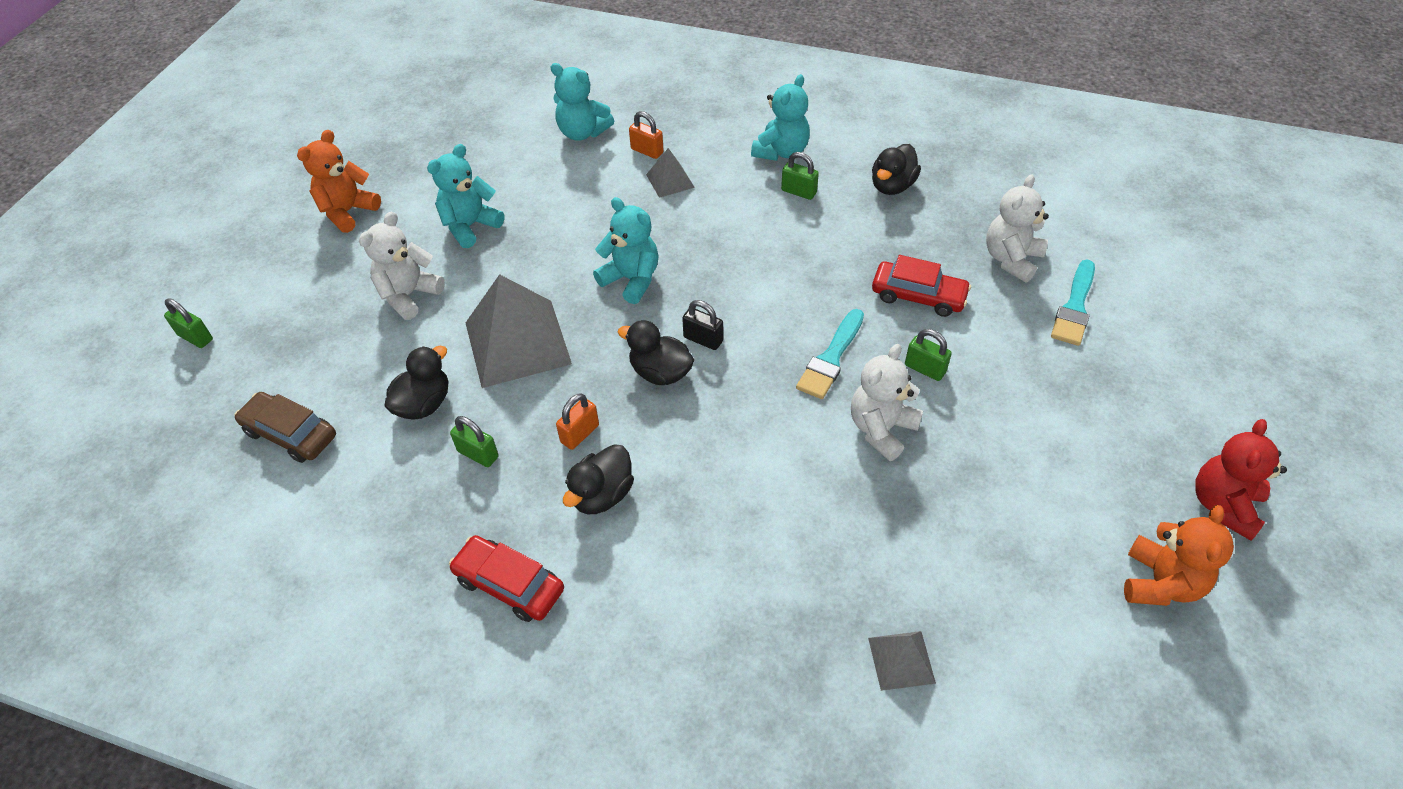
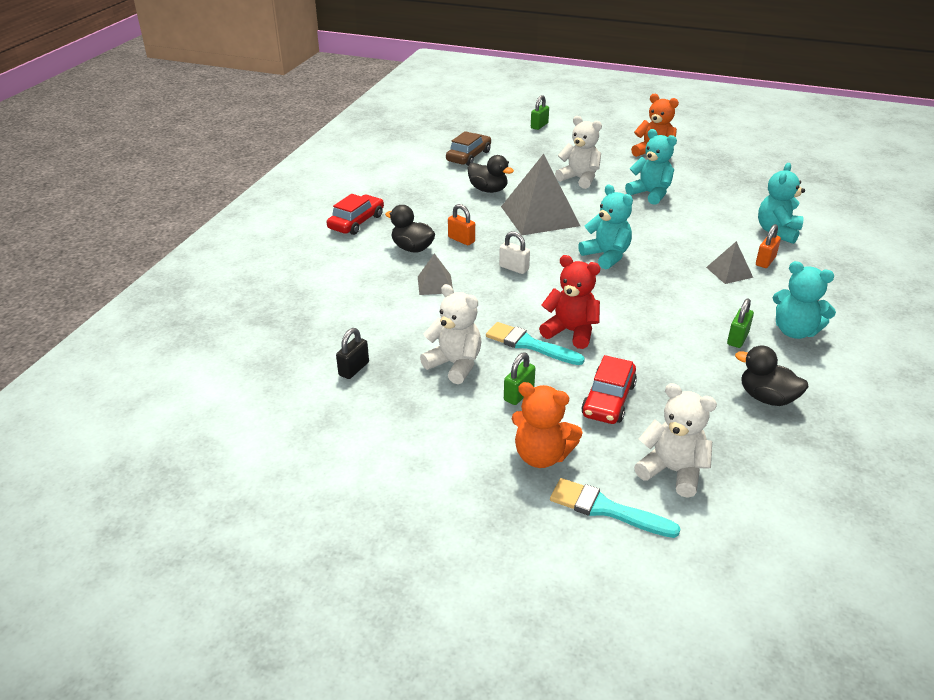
camera: 90 degrees right, 15 degrees down
(478, 454) = (449, 208): green padlock -> none
(631, 280) = (606, 256): turquoise teddy bear -> turquoise teddy bear turned 75 degrees counterclockwise
(660, 372) = (514, 268): black duck -> white padlock
(703, 339) = (547, 286): black padlock -> black padlock (354, 369)
(901, 660) = (261, 357): grey pyramid -> grey pyramid (435, 284)
(1160, 583) = (278, 502): orange teddy bear -> orange teddy bear (541, 456)
(1223, 505) = (345, 569): red teddy bear -> red teddy bear (571, 332)

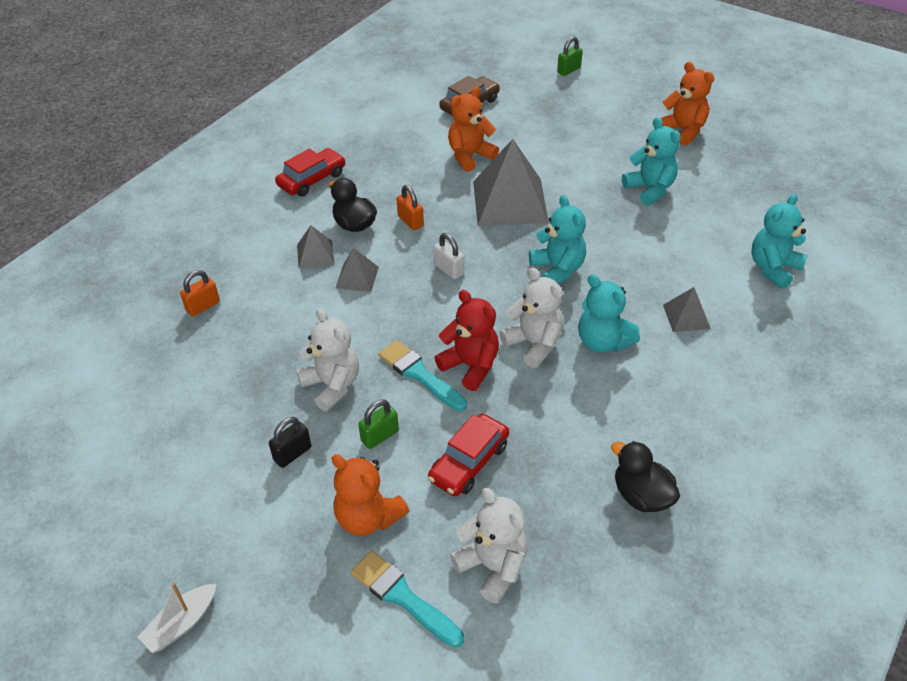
camera: 15 degrees right, 10 degrees up
(354, 369) = (231, 371): black padlock -> black padlock (292, 454)
(388, 273) = (315, 254): none -> grey pyramid
(408, 572) = (182, 623): none -> white boat
(488, 190) = (470, 156): black duck -> orange teddy bear
(579, 179) = (578, 155): white teddy bear -> white teddy bear (534, 344)
(737, 339) = (649, 410): green padlock -> none
(765, 261) = (736, 308): orange padlock -> orange padlock (203, 306)
(795, 331) = (720, 412): turquoise teddy bear -> turquoise teddy bear (602, 342)

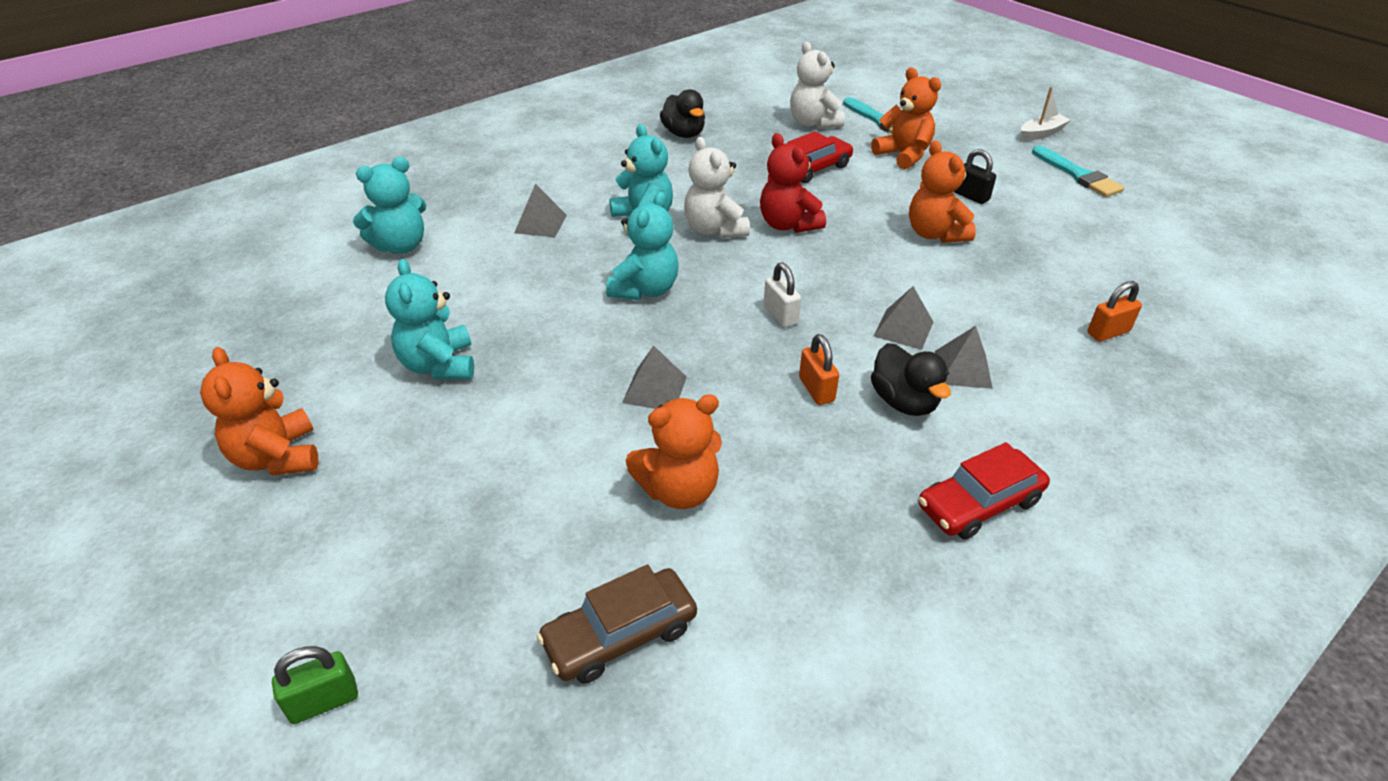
camera: 165 degrees left, 5 degrees down
(292, 454) = (971, 196): black padlock -> black padlock turned 75 degrees clockwise
(332, 385) = (935, 234): white teddy bear -> orange teddy bear
(379, 436) = (889, 194): green padlock -> none
(419, 374) = (842, 227): turquoise brush -> turquoise brush (1078, 175)
(510, 201) = (654, 389): grey pyramid -> grey pyramid, size x0.48
(557, 270) = (645, 290): turquoise teddy bear -> turquoise teddy bear turned 150 degrees counterclockwise

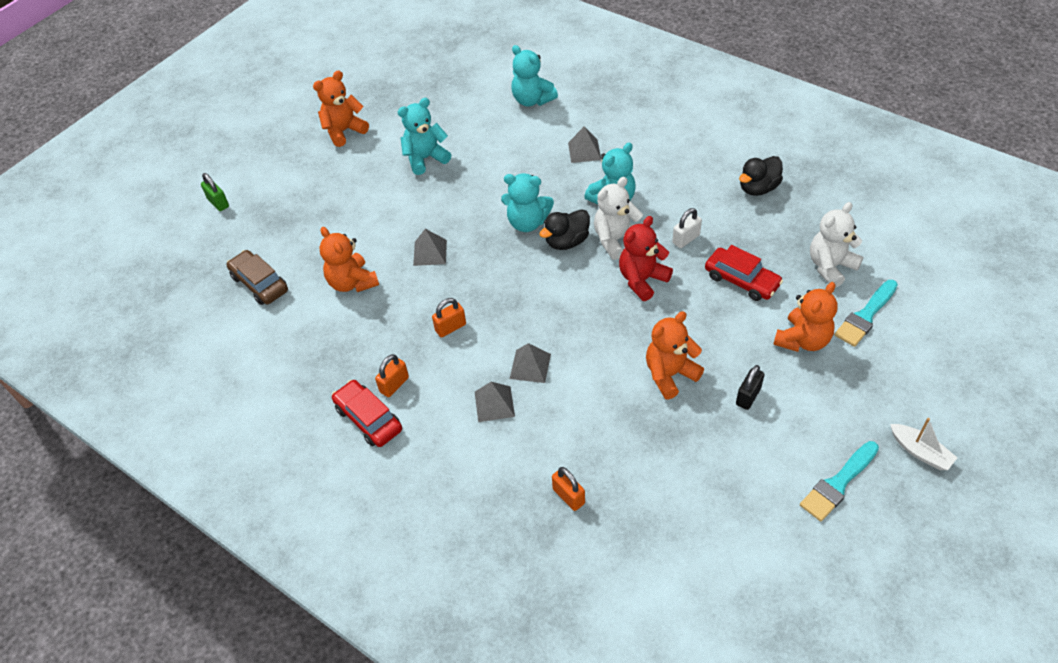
camera: 80 degrees right, 10 degrees up
(780, 315) = (523, 296): white padlock -> white padlock (686, 239)
(904, 402) = (451, 374): black duck -> black duck (567, 241)
(915, 465) = (394, 385): none -> orange padlock

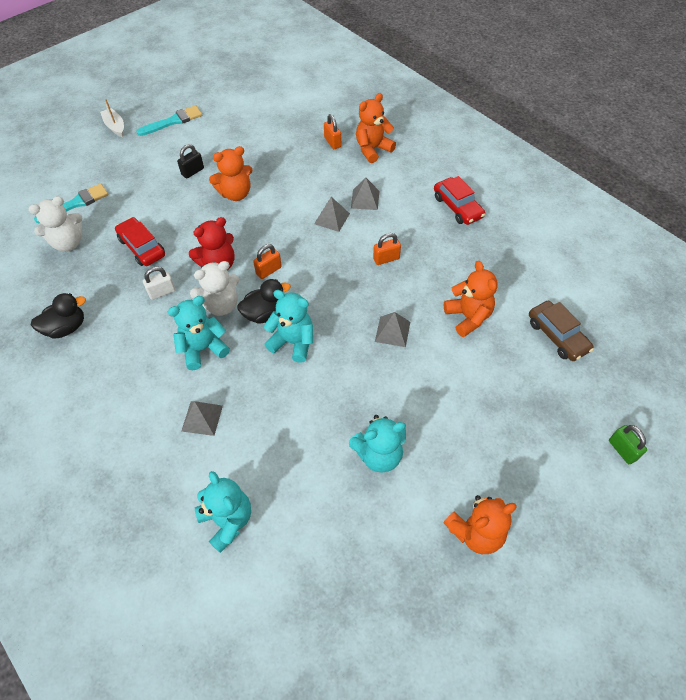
camera: 170 degrees left, 5 degrees up
(394, 385) = (436, 225): orange padlock -> orange padlock (268, 270)
(802, 340) = (131, 197): orange teddy bear -> orange teddy bear (372, 149)

